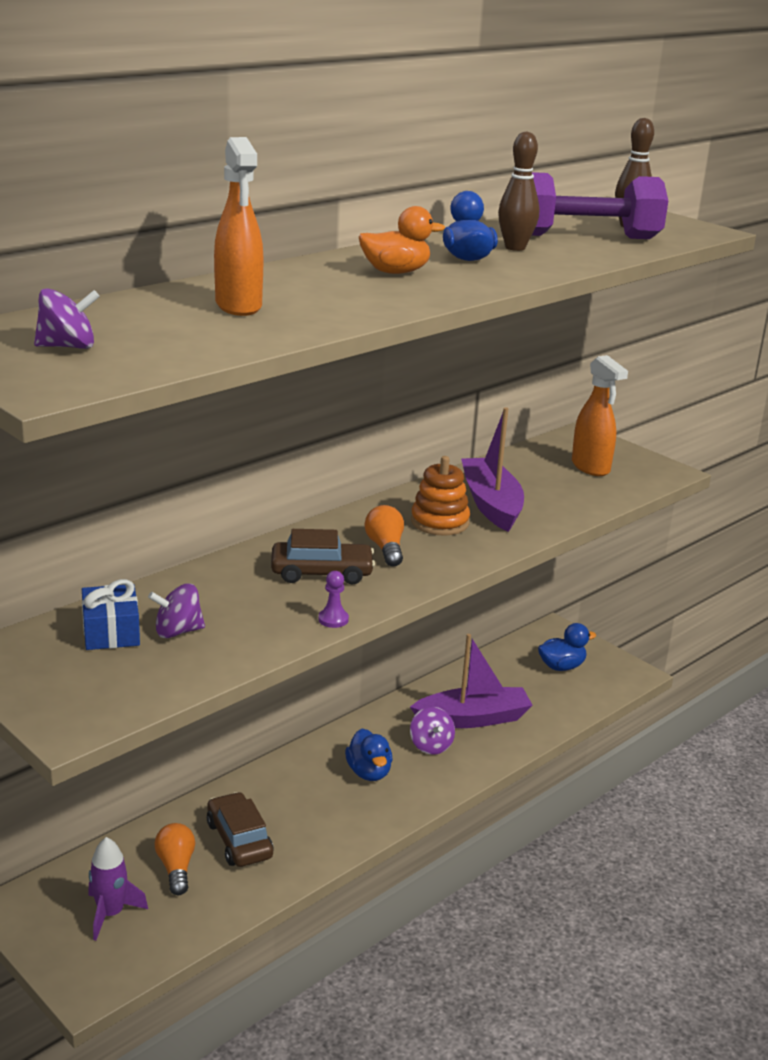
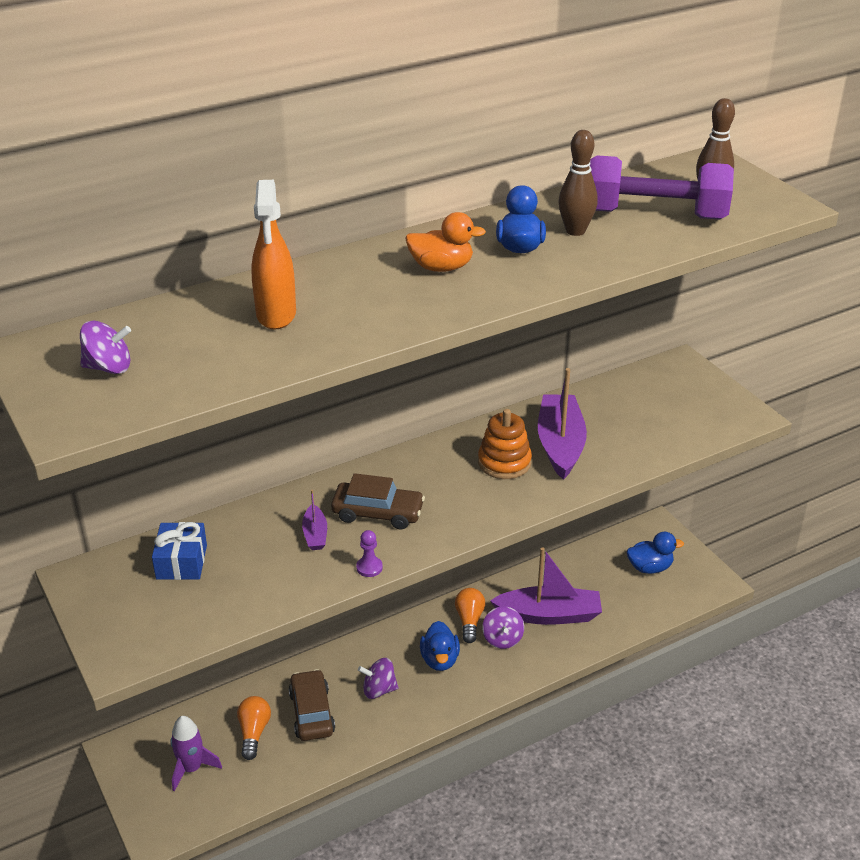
camera: 15 degrees right, 10 degrees up
(177, 631) = (235, 567): purple spinning top -> purple spinning top (379, 690)
(259, 596) = (315, 534): none -> purple boat
(385, 548) = (444, 489): orange light bulb -> orange light bulb (469, 621)
(591, 467) = (674, 405): orange spray bottle -> none

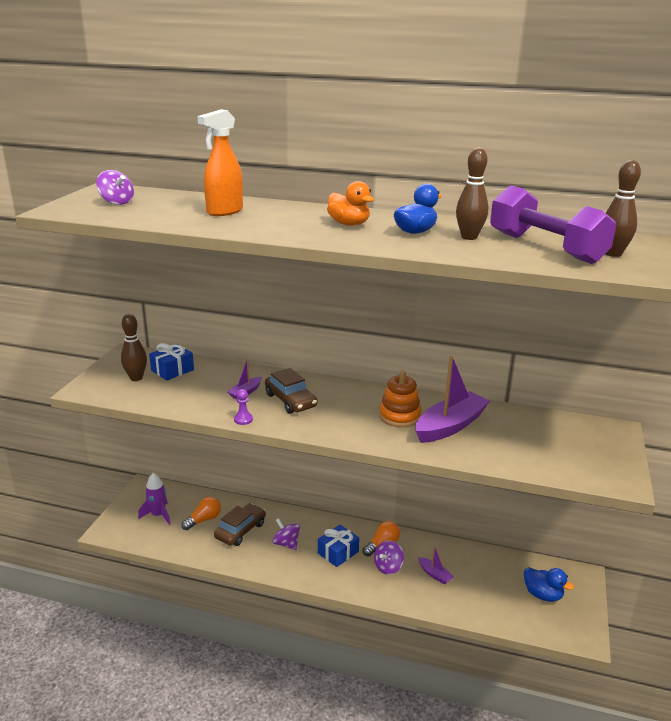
camera: 45 degrees right, 10 degrees down
(156, 601) = (136, 378): none -> brown bowling pin
(440, 660) = (338, 552): blue duck -> blue gift
(549, 615) = (434, 574): purple boat -> purple boat, size x0.47

